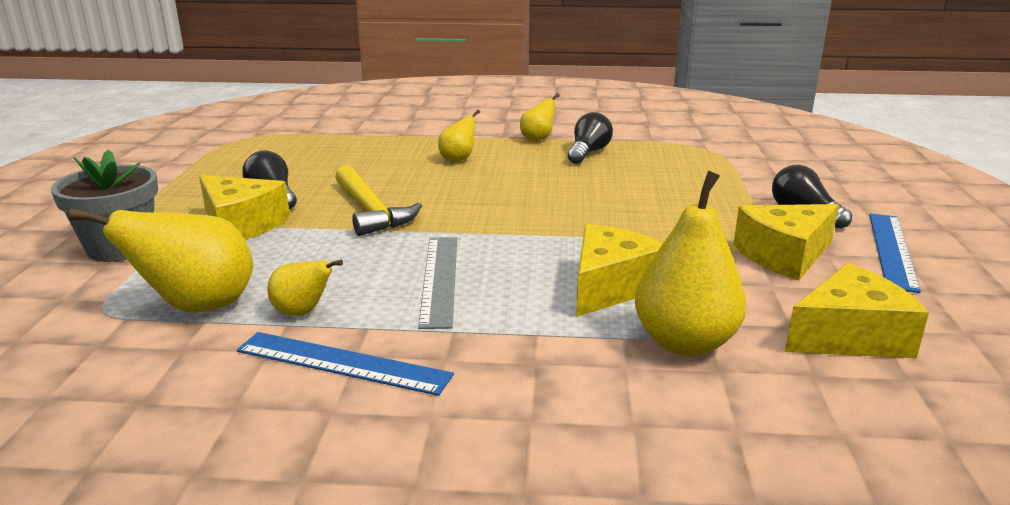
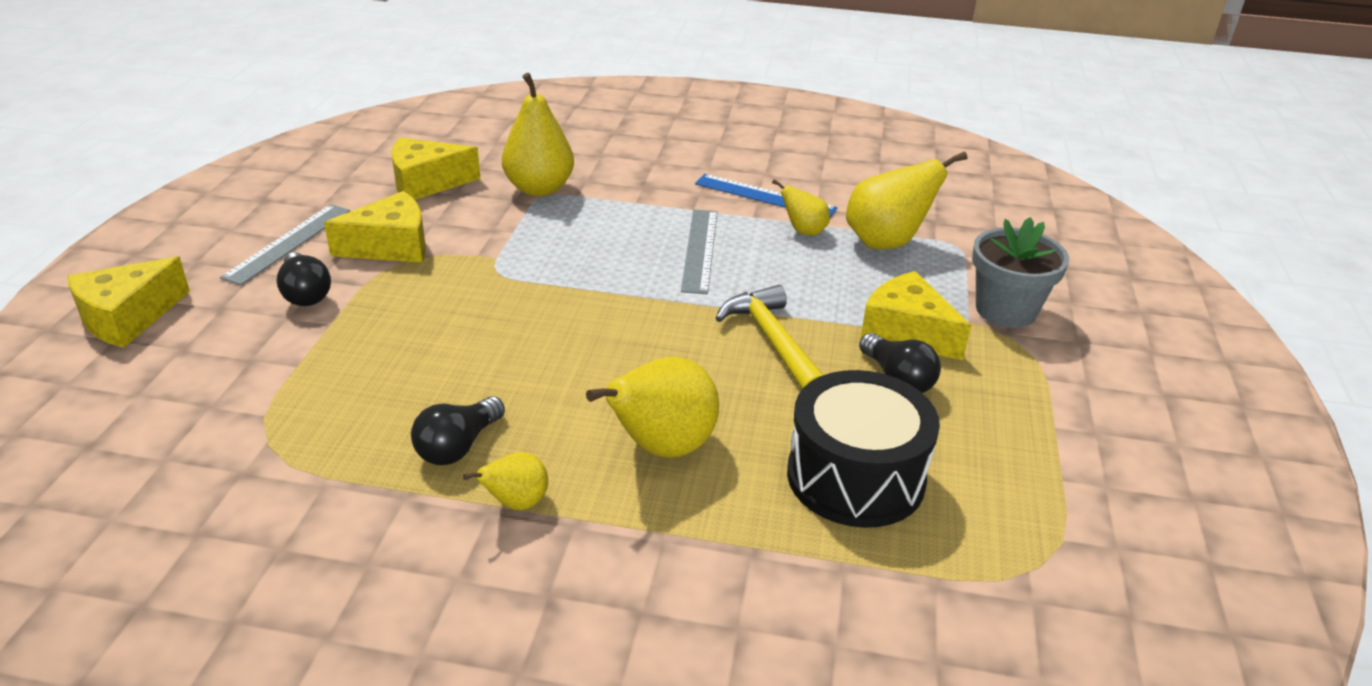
camera: 175 degrees left, 10 degrees up
(332, 156) = (855, 477): none -> black drum
(458, 159) = (661, 448): yellow pear -> yellow pear, size x1.85
(611, 286) = (563, 231): yellow cheese -> yellow cheese (127, 318)
(892, 250) = (288, 243): blue ruler -> grey ruler

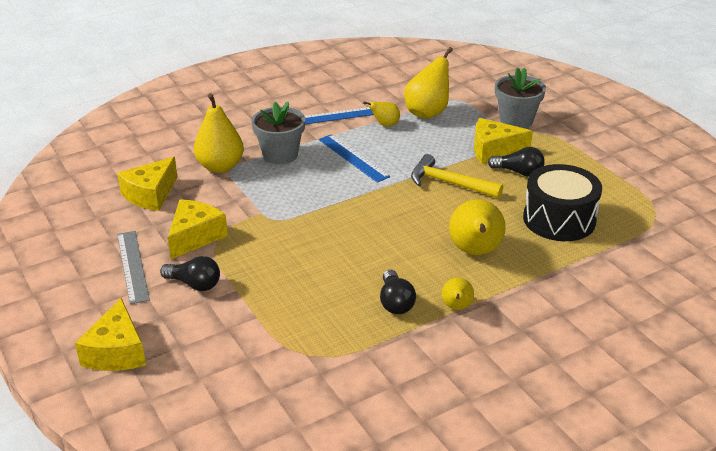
camera: 40 degrees left, 0 degrees up
(622, 206) = (280, 155): none -> grey flower pot
(700, 250) = (353, 158): grey ruler -> blue ruler

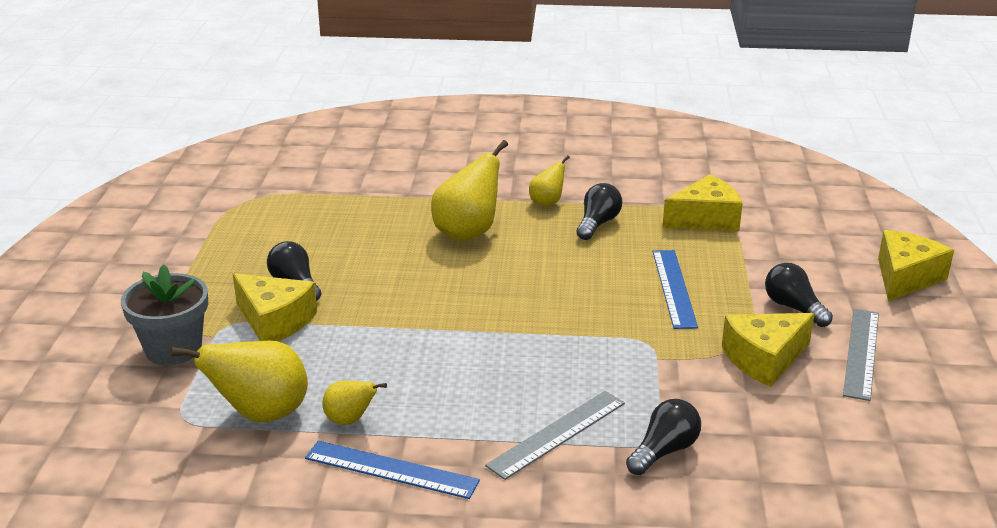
camera: 145 degrees left, 5 degrees down
(150, 195) = (798, 445): yellow cheese -> yellow cheese (705, 219)
(220, 166) = (664, 451): yellow pear -> black light bulb
(280, 155) = (557, 434): grey flower pot -> grey ruler
(353, 158) = (461, 385): blue ruler -> blue ruler (673, 288)
(449, 183) = (390, 304): yellow hammer -> none
(559, 219) = (342, 228): black drum -> none

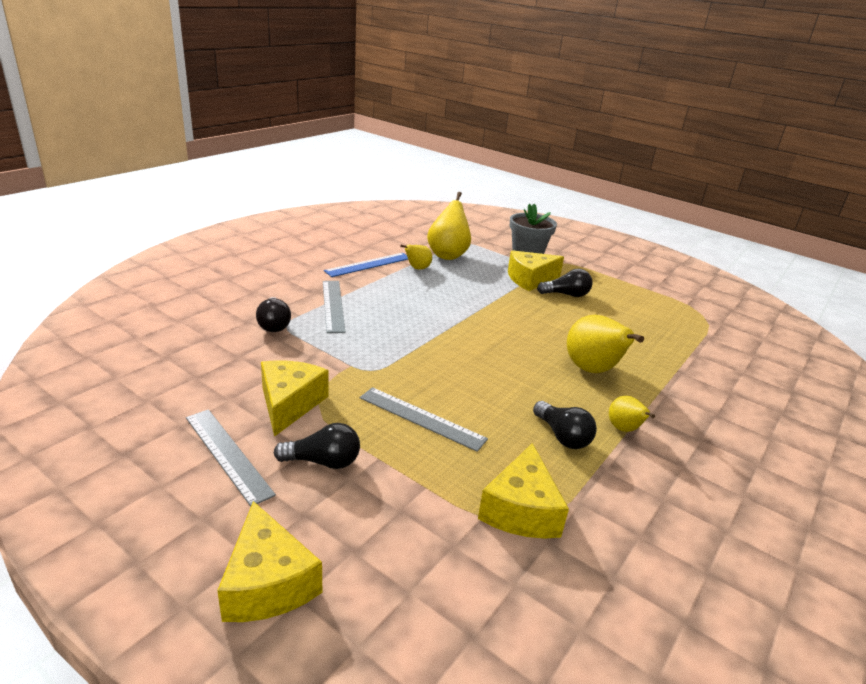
camera: 120 degrees right, 0 degrees up
(673, 288) = (421, 418): blue ruler -> grey ruler

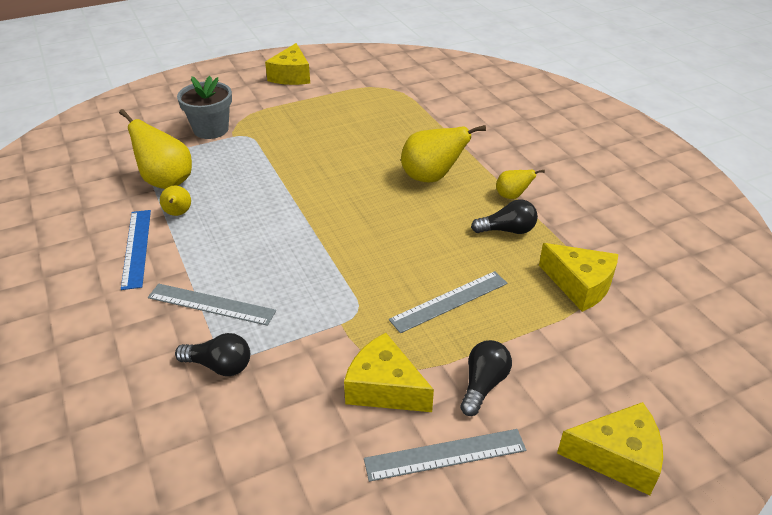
camera: 60 degrees left, 10 degrees up
(530, 279) = (262, 148): yellow cheese -> yellow cheese (291, 76)
(566, 295) = (306, 140): black light bulb -> none

